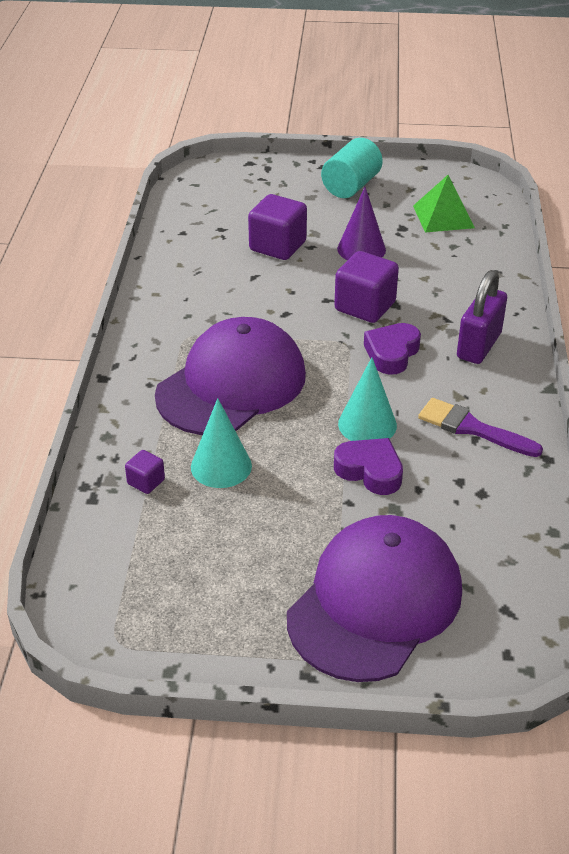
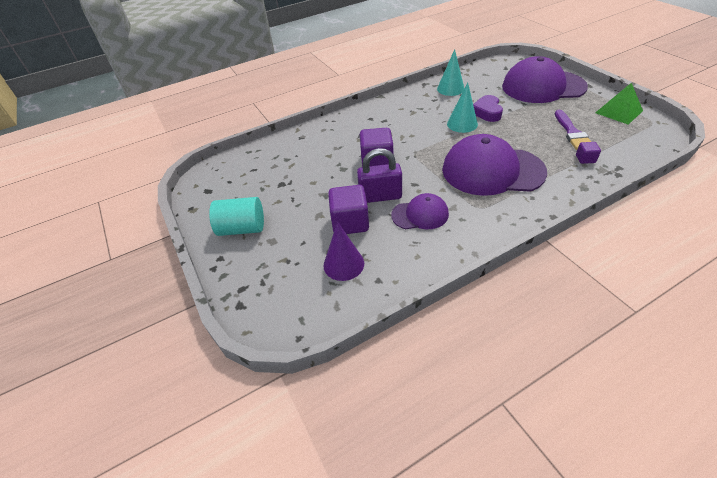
camera: 120 degrees left, 5 degrees up
(221, 466) = (543, 145): turquoise cone -> turquoise cone (450, 89)
(230, 292) = (420, 214): none -> purple cap
(361, 249) = (321, 188): purple cone -> purple cone (343, 264)
(392, 353) = (405, 138): purple heart -> none
(443, 216) = (255, 174): green pyramid -> green pyramid (619, 111)
(472, 428) = (429, 102): purple brush -> purple brush (572, 133)
(479, 346) = (371, 120): purple padlock -> purple padlock (380, 196)

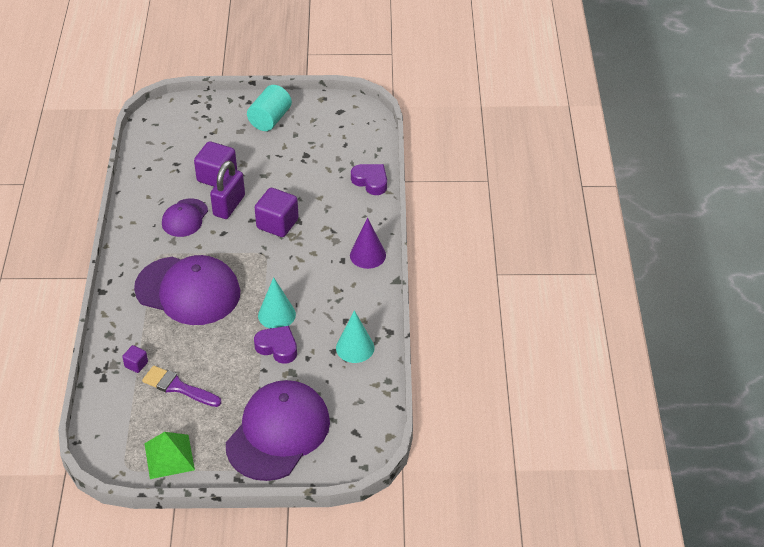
camera: 115 degrees right, 0 degrees up
(291, 140) = (370, 181): none -> purple heart
(343, 264) = (179, 158): purple cone -> purple cone (367, 255)
(492, 171) = (188, 291): purple cap -> purple cap turned 75 degrees clockwise

